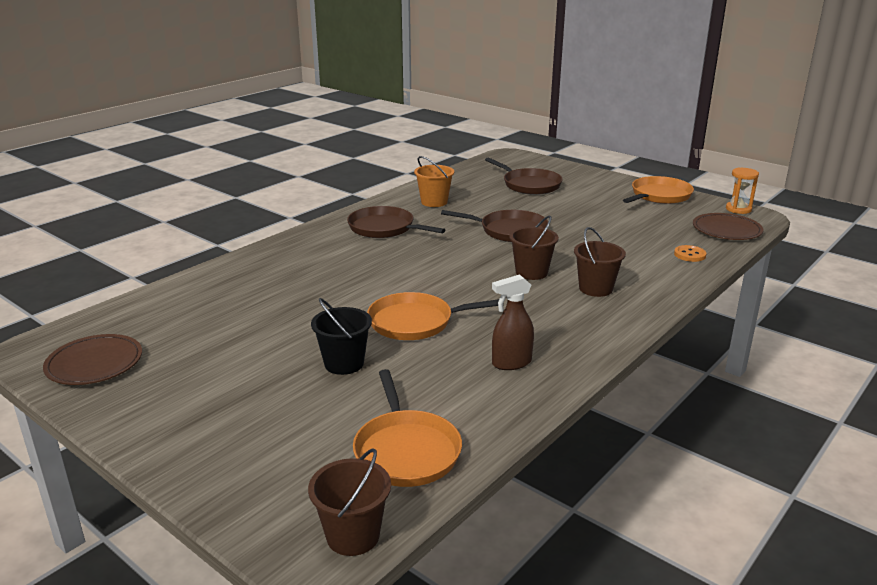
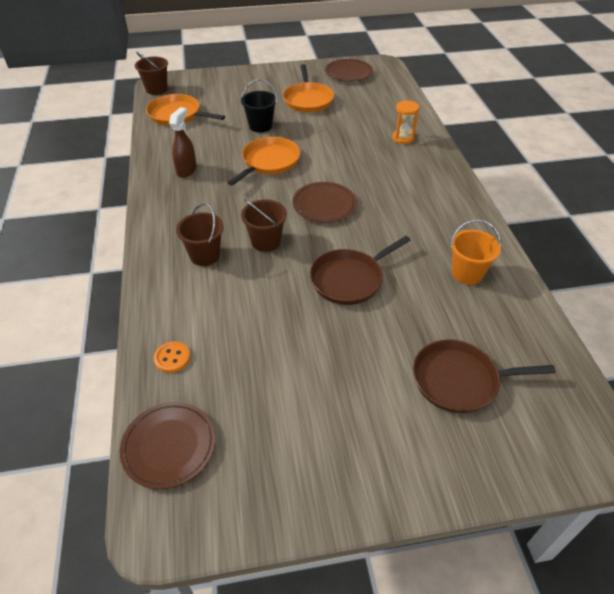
camera: 130 degrees right, 20 degrees up
(384, 228) = (428, 215): brown pan -> none
(440, 268) = (324, 205): none -> brown plate
(659, 196) = (311, 484): orange pan -> orange pan (308, 100)
(738, 209) = (190, 531): orange hourglass -> orange hourglass (403, 138)

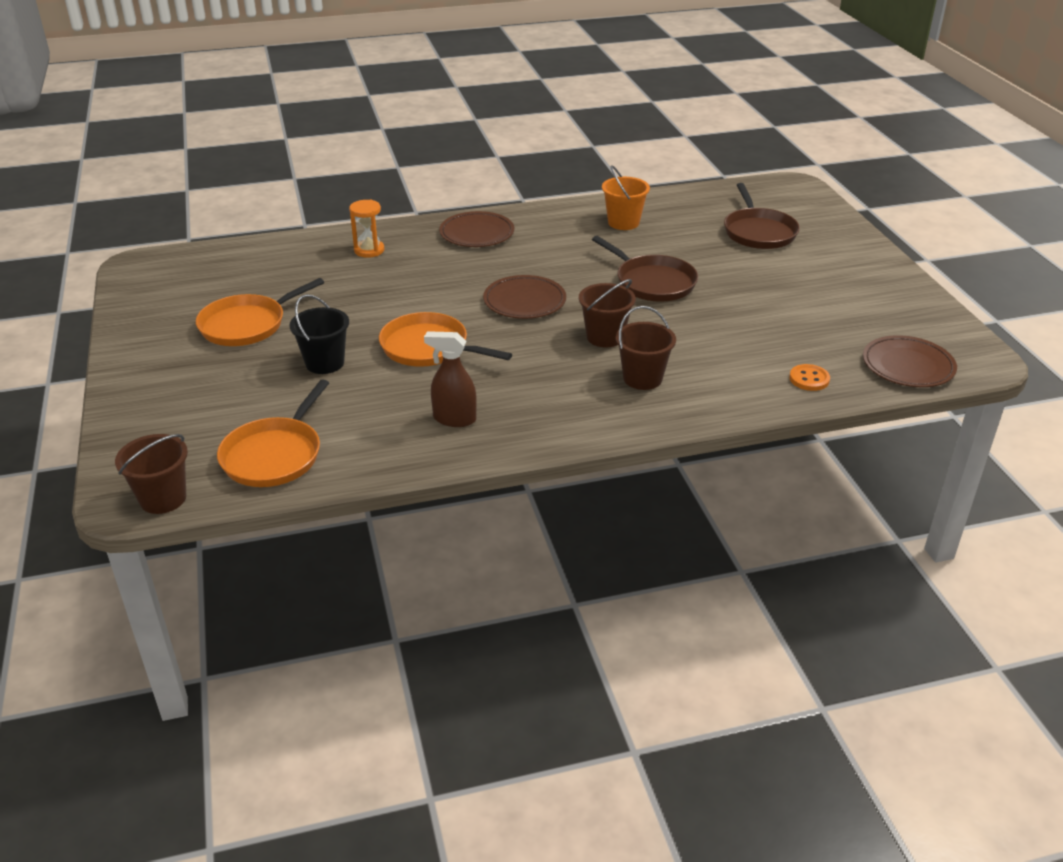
camera: 95 degrees left, 10 degrees down
(308, 100) = (246, 325): orange pan -> orange pan turned 150 degrees clockwise
(349, 73) = (162, 292): brown plate -> brown plate (477, 233)

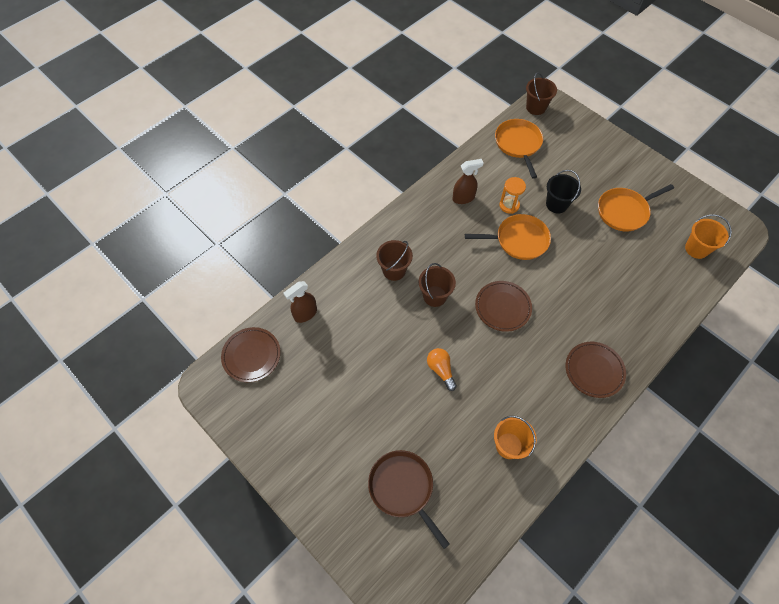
camera: 150 degrees right, 25 degrees up
(220, 268) = (696, 249): none -> orange bucket
(246, 325) = (624, 211): orange pan -> orange pan turned 135 degrees counterclockwise
(369, 250) = (638, 312): orange hourglass -> orange hourglass (509, 205)
(652, 282) = (441, 370): brown pan -> orange light bulb
(809, 379) = (305, 314): orange button -> brown spray bottle

